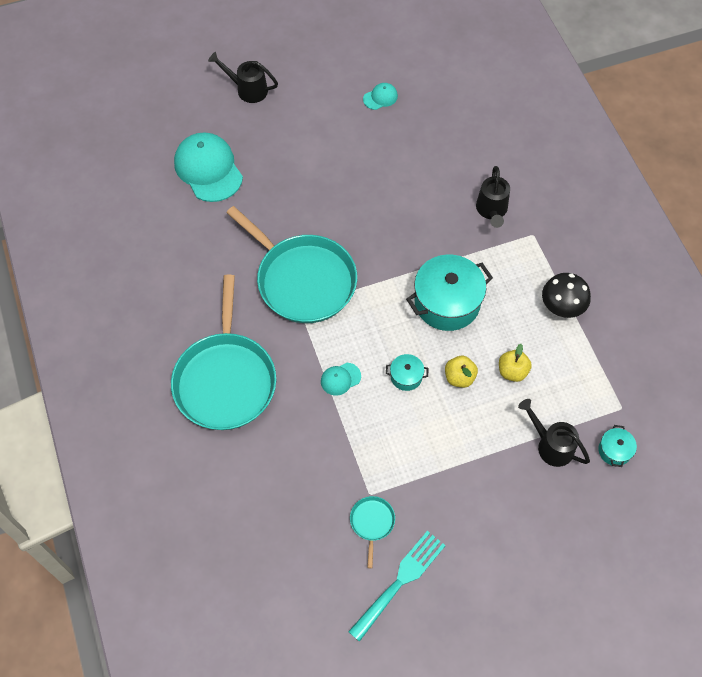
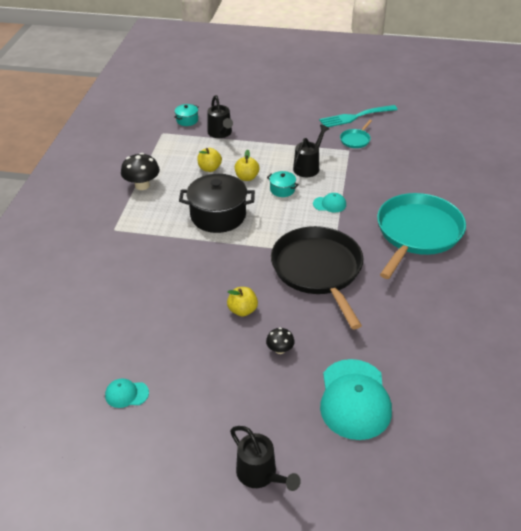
camera: 150 degrees left, 20 degrees down
(289, 183) = (280, 349): none -> black mushroom
(303, 280) = (318, 270): turquoise pan -> black pan
(344, 204) = (242, 310): none -> yellow apple
(447, 303) = (218, 215): turquoise pot -> black pot
(491, 211) = (127, 256): black watering can -> black watering can (308, 167)

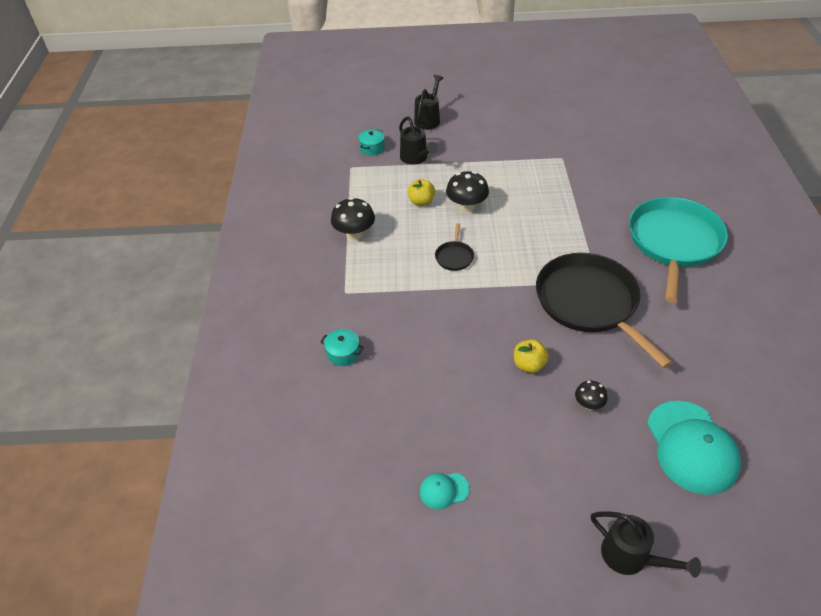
camera: 10 degrees left, 5 degrees up
(218, 215) = (454, 256): black pot -> black pan
(247, 177) = (466, 206): yellow apple -> black mushroom
(282, 190) = (511, 215): turquoise pot -> turquoise pot (343, 353)
(308, 167) = (528, 184): black watering can -> black watering can (428, 119)
(329, 204) = (568, 224): turquoise cap -> none
(355, 117) = (553, 118): turquoise fork -> none
(355, 140) = (564, 145): turquoise pan -> none

